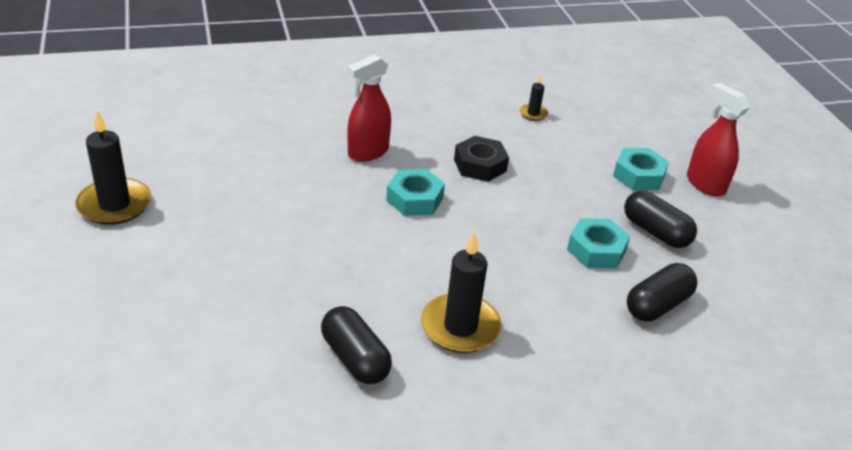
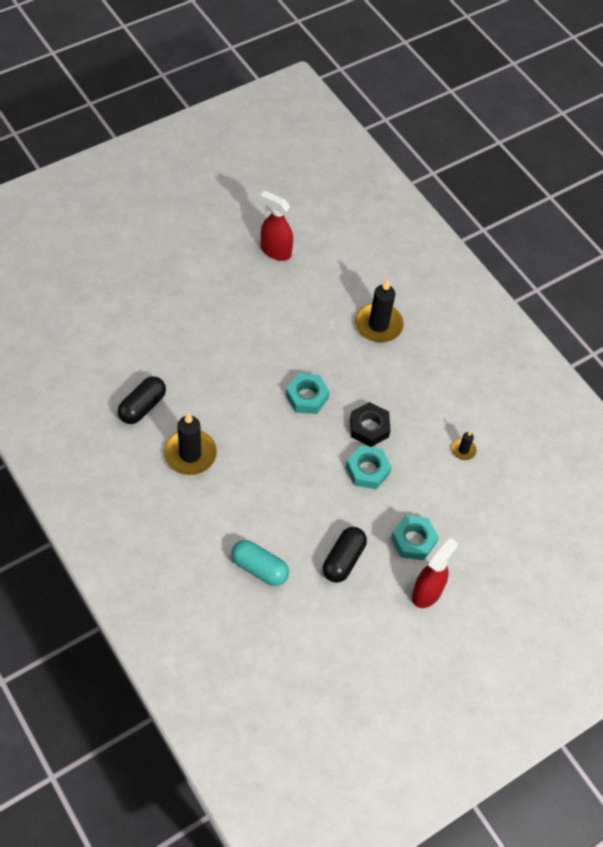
camera: 70 degrees right, 20 degrees up
(114, 205) = (222, 241): black candle -> black candle (378, 325)
(368, 152) = (347, 354): red spray bottle -> red spray bottle (275, 251)
(596, 250) = (303, 522): turquoise nut -> turquoise nut (367, 470)
(657, 305) = (259, 568): black capsule -> turquoise capsule

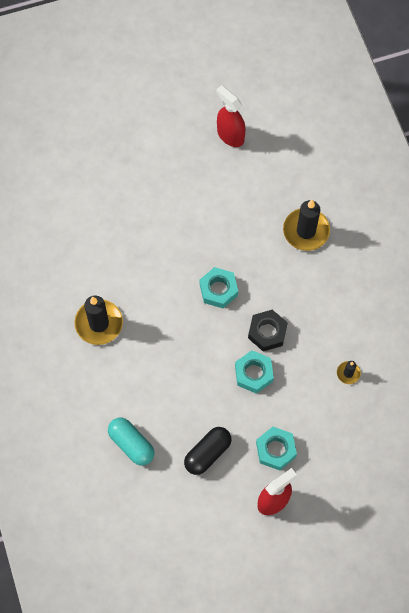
camera: 20 degrees right, 10 degrees up
(142, 406) = (68, 268): black capsule -> none

